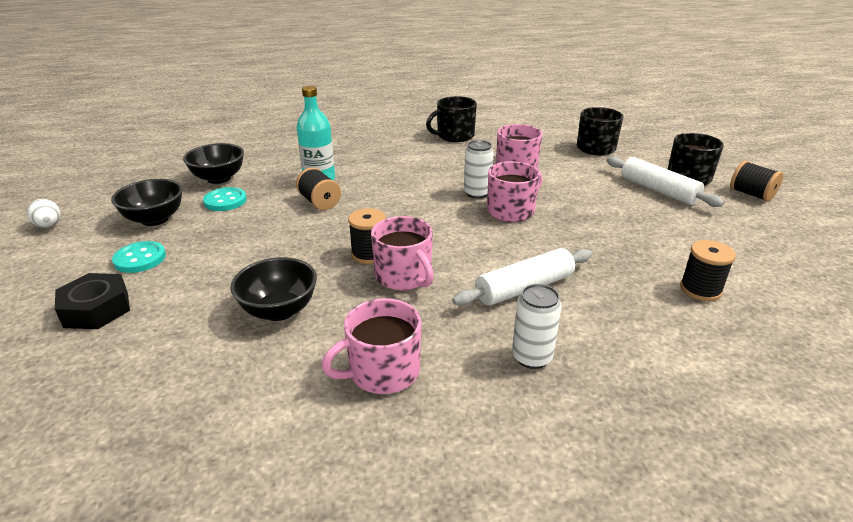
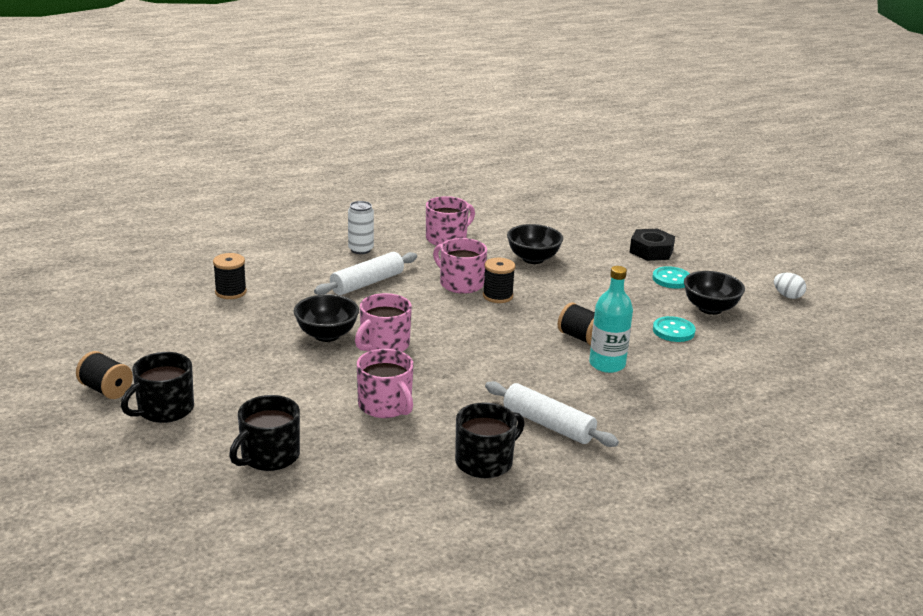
camera: 165 degrees right, 5 degrees down
(219, 178) = (716, 356): black bowl -> black bowl (326, 335)
(477, 193) = (424, 362): white can -> none
(658, 190) = (215, 385): white rolling pin -> white rolling pin (548, 424)

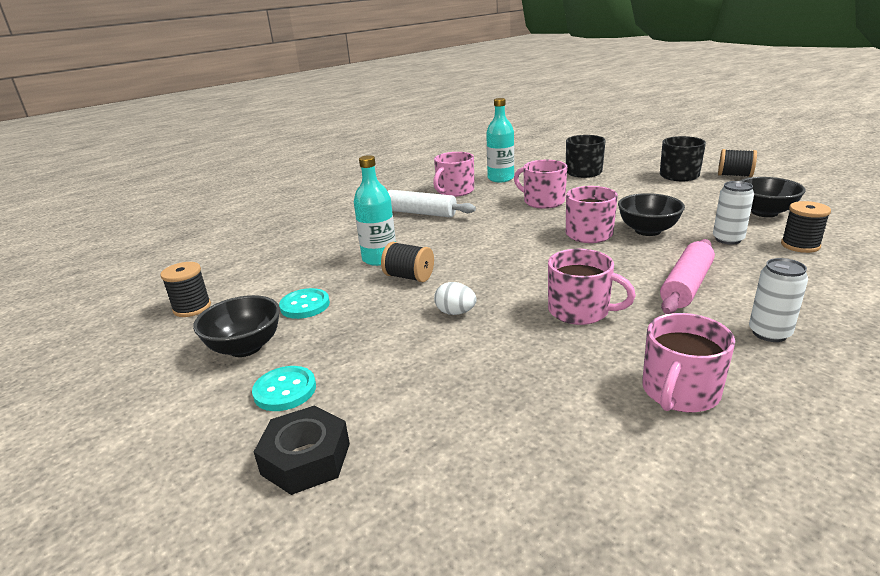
camera: 170 degrees right, 0 degrees up
(274, 310) = (728, 239): none -> white can
(367, 283) = (686, 286): white rolling pin -> pink rolling pin
(400, 476) = (500, 178): none -> turquoise bottle
(485, 461) = (455, 191): black mug -> pink mug
(497, 296) = (522, 304): black spool -> black spool (192, 308)
(533, 259) = (511, 380): black bowl -> black bowl (764, 212)
(787, 296) = (108, 399): white egg -> white egg (455, 312)

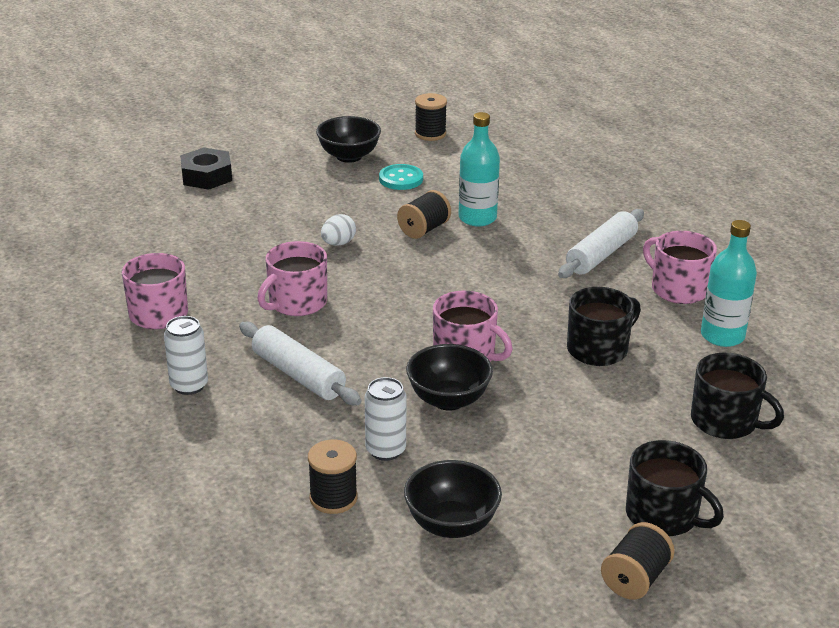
camera: 100 degrees right, 5 degrees up
(285, 390) = (281, 170): turquoise button -> none
(543, 201) = (598, 349): pink mug -> black mug
(686, 286) = (298, 375): pink rolling pin -> white rolling pin

